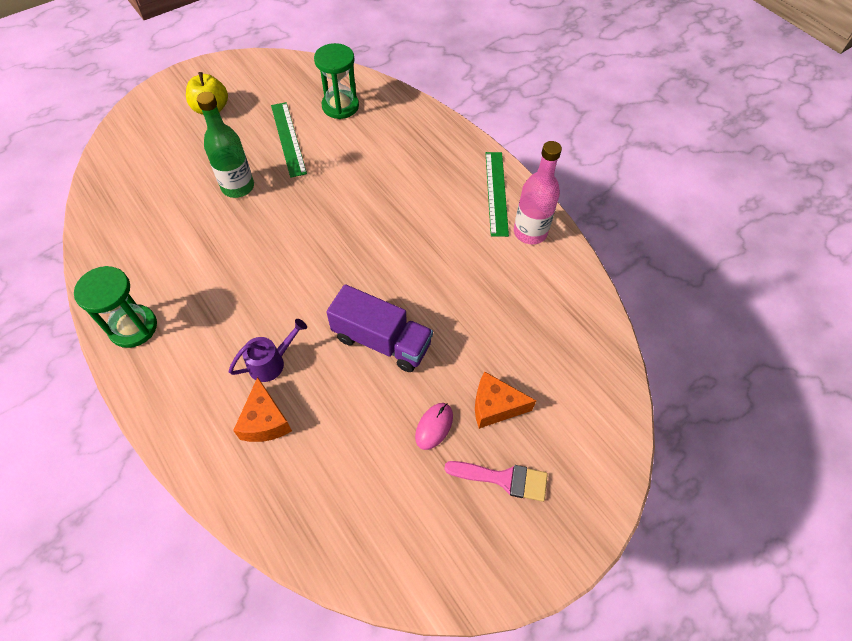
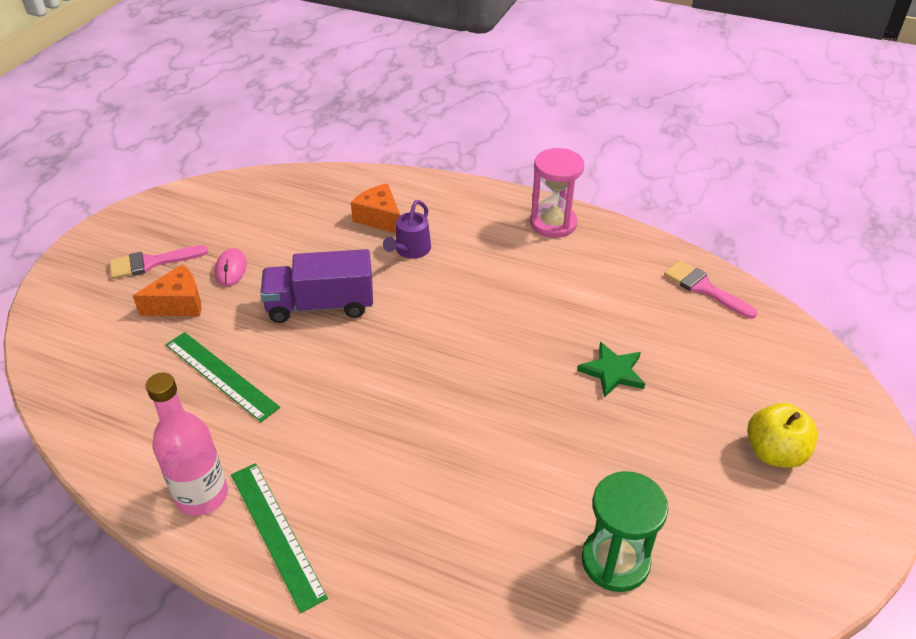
camera: 150 degrees right, 15 degrees down
(110, 210) = (704, 288): none -> pink brush
(133, 327) = (553, 223): green hourglass -> pink hourglass
(238, 187) = (612, 372): green bottle -> green star
(288, 138) = (628, 464): green ruler -> green ruler (221, 375)

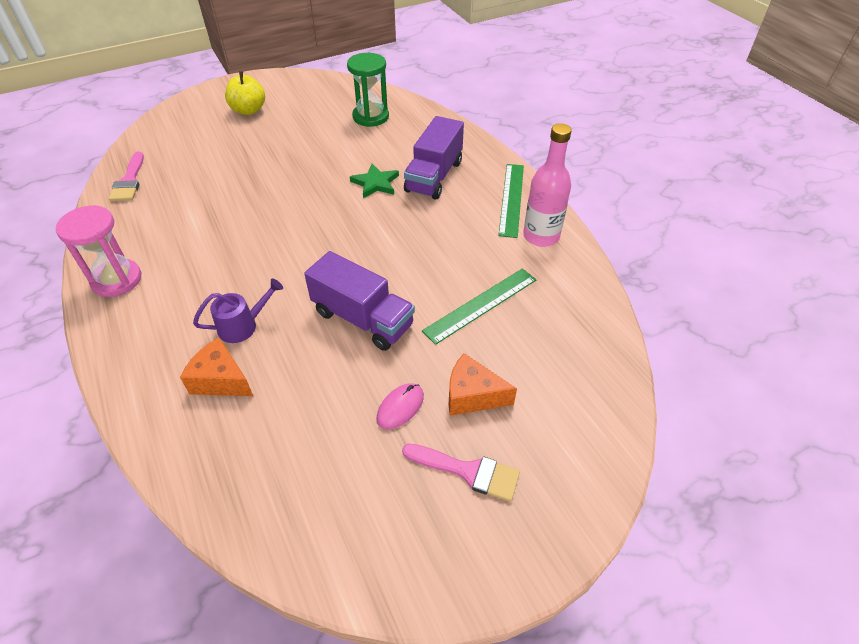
camera: 140 degrees left, 5 degrees up
(221, 375) = (481, 305): green ruler -> green ruler turned 60 degrees clockwise
(379, 218) = (221, 380): orange cheese -> orange cheese turned 120 degrees clockwise
(408, 504) = (434, 176): none -> purple truck
(612, 372) = (255, 172): green star -> green star (375, 183)

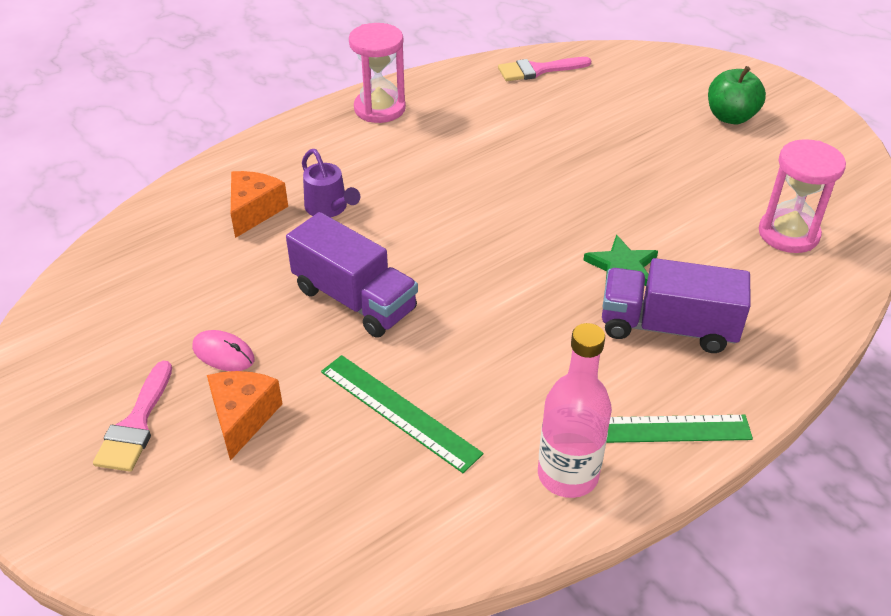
camera: 80 degrees right, 5 degrees down
(248, 110) = (730, 117): yellow apple -> green apple
(363, 318) = (354, 299): purple truck -> purple truck turned 75 degrees counterclockwise
(371, 117) = (788, 234): green hourglass -> pink hourglass

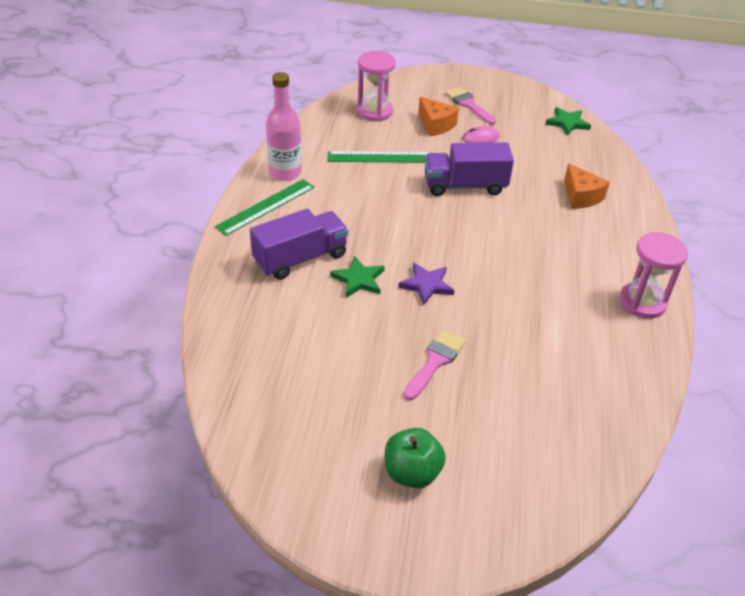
camera: 135 degrees right, 0 degrees up
(80, 303) = (567, 123): none -> green star
(329, 208) = (551, 219): purple watering can -> none
(538, 70) = (610, 420): pink brush -> pink brush (435, 361)
(555, 223) = (427, 285): none -> purple star
(788, 234) = (278, 368): pink hourglass -> pink hourglass (374, 111)

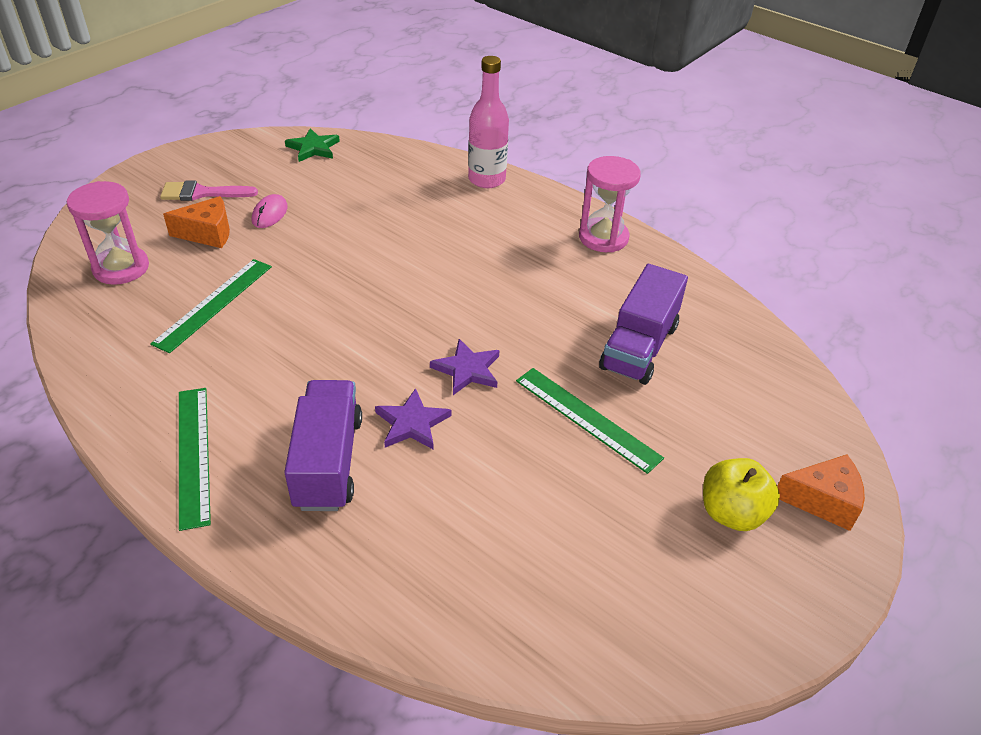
camera: 60 degrees left, 0 degrees up
(285, 172) = (145, 404): pink bottle -> pink bottle (487, 179)
(358, 279) = (412, 423): green star -> purple star
(412, 472) = (732, 513): green apple -> yellow apple
(435, 361) = (587, 418): pink brush -> green ruler
(465, 186) = (336, 263): purple truck -> purple truck (639, 347)
(581, 196) = (431, 197): orange cheese -> orange cheese (822, 501)

